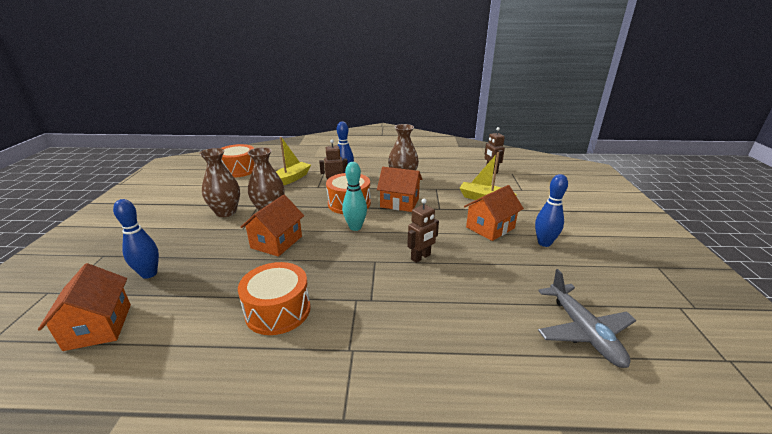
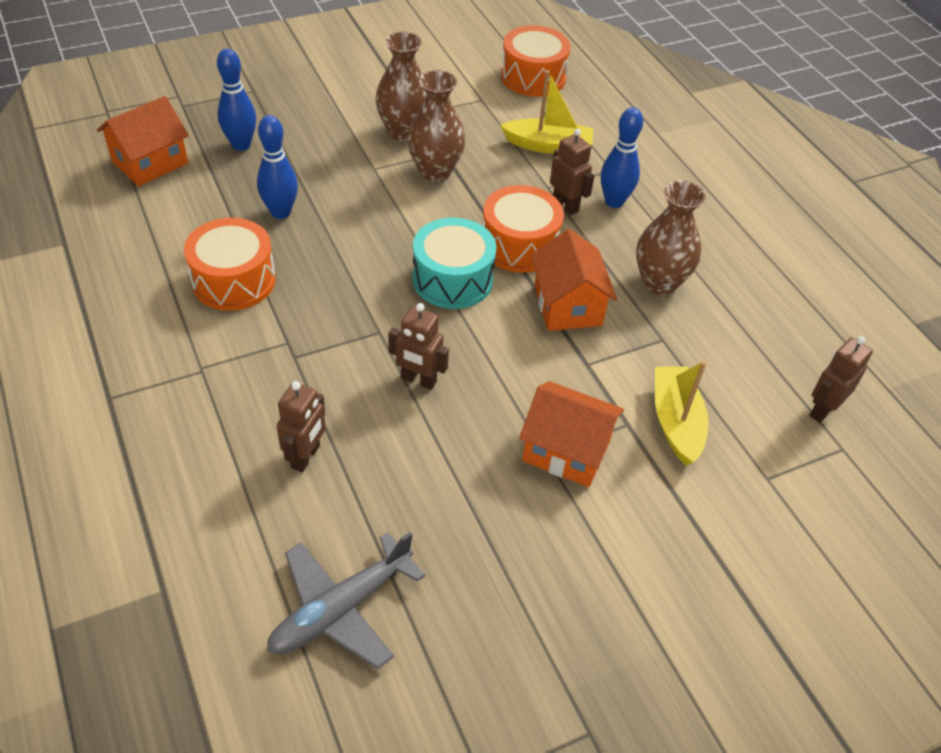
camera: 60 degrees right, 20 degrees up
(276, 242) = (364, 215): orange house -> none
(355, 227) = (452, 279): turquoise bowling pin -> turquoise drum
(459, 316) = (306, 457): none -> brown robot
(544, 243) = (563, 539): blue bowling pin -> blue bowling pin (281, 212)

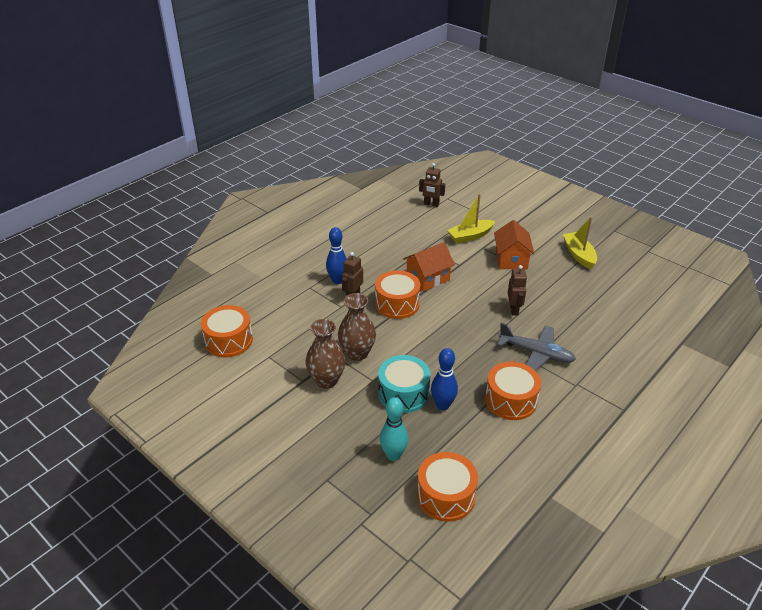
camera: 110 degrees left, 10 degrees down
(150, 162) = (446, 496): orange house -> orange drum
(241, 145) = (393, 455): blue bowling pin -> turquoise bowling pin
(306, 457) = (586, 328): brown robot -> none
(341, 609) = (635, 294): grey plane -> grey plane (536, 353)
(452, 279) = (441, 319): turquoise drum -> turquoise drum (403, 393)
(548, 146) = (302, 315): yellow boat -> yellow boat (579, 255)
(659, 282) = (389, 255): brown vase -> none

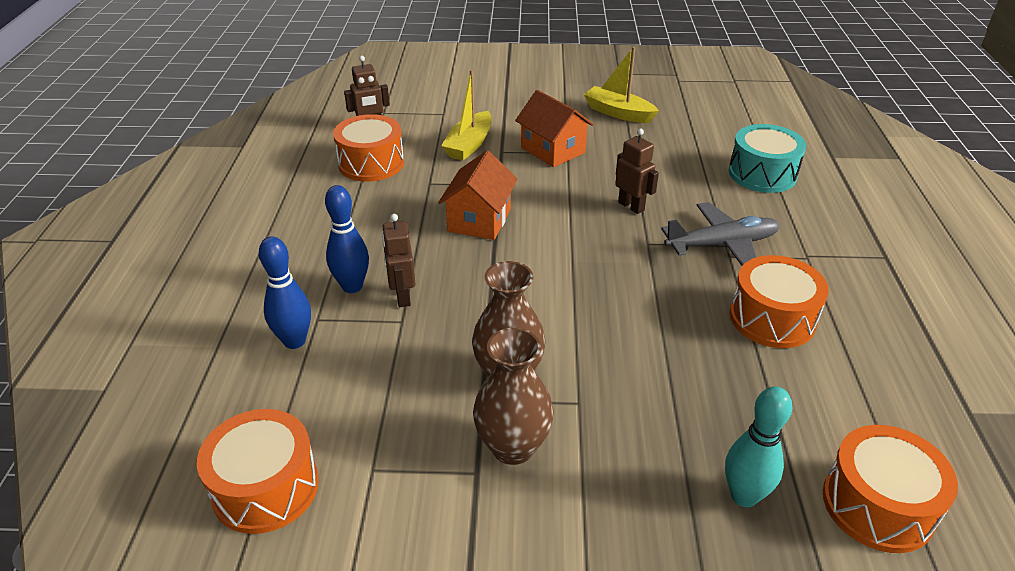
camera: 40 degrees left, 0 degrees up
(397, 304) = (479, 274): orange drum -> orange drum (371, 163)
(403, 393) = (642, 394): turquoise drum -> turquoise drum (762, 174)
(443, 405) = (709, 377): blue bowling pin -> blue bowling pin (294, 341)

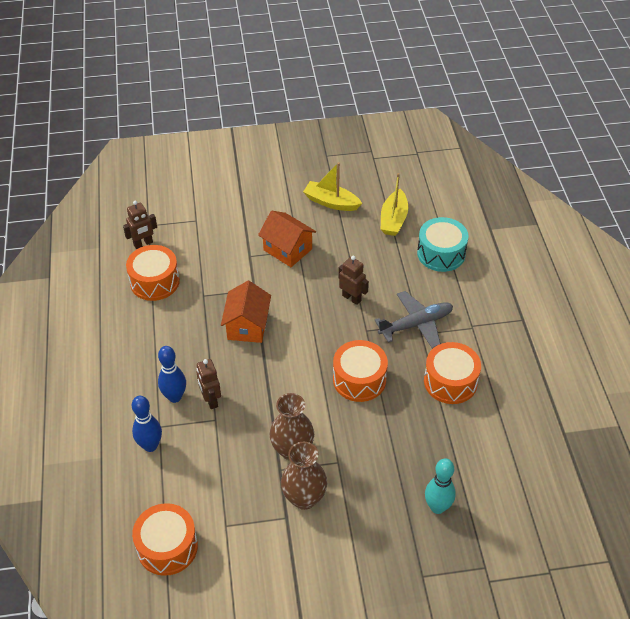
camera: 10 degrees left, 10 degrees up
(469, 145) = (224, 252): yellow boat -> yellow boat (393, 219)
(877, 505) = (509, 500): orange drum -> orange drum (359, 379)

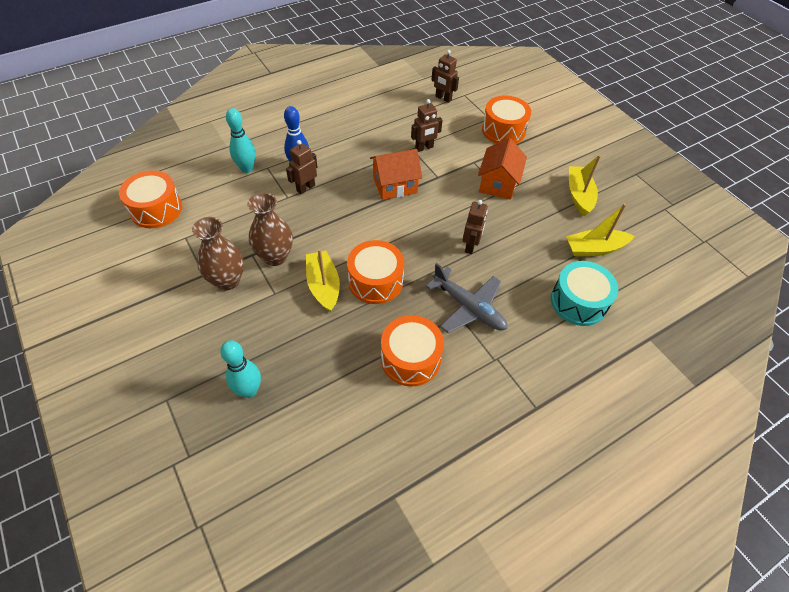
camera: 65 degrees right, 5 degrees up
(150, 446) = (247, 168): blue bowling pin -> turquoise bowling pin
(155, 282) = (408, 117): orange drum -> orange drum (503, 130)
(208, 285) = (424, 148): none -> brown robot
(347, 420) = (323, 286): none -> yellow boat

